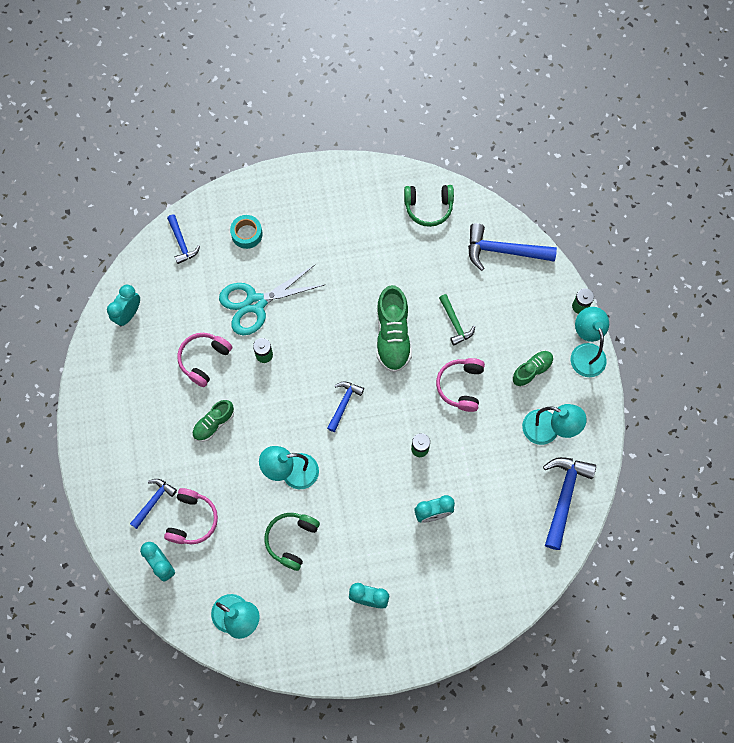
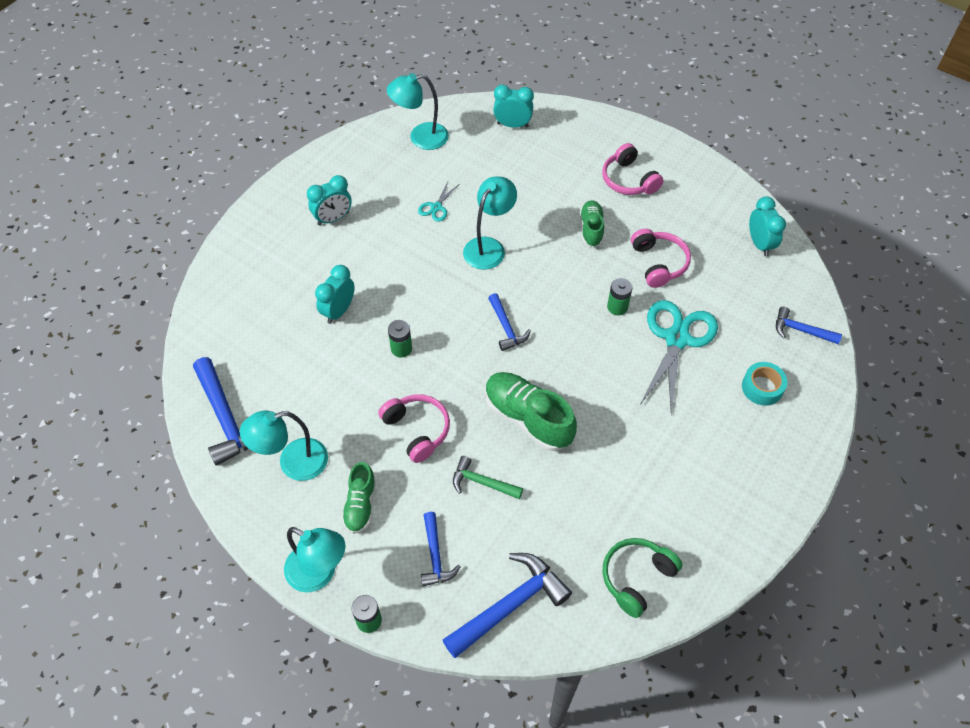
camera: 135 degrees right, 15 degrees down
(154, 501) = (568, 152): blue hammer -> blue hammer (435, 556)
(192, 520) = (526, 163): pink headphones -> pink headphones (628, 180)
(291, 540) = (436, 207): green headphones -> turquoise scissors

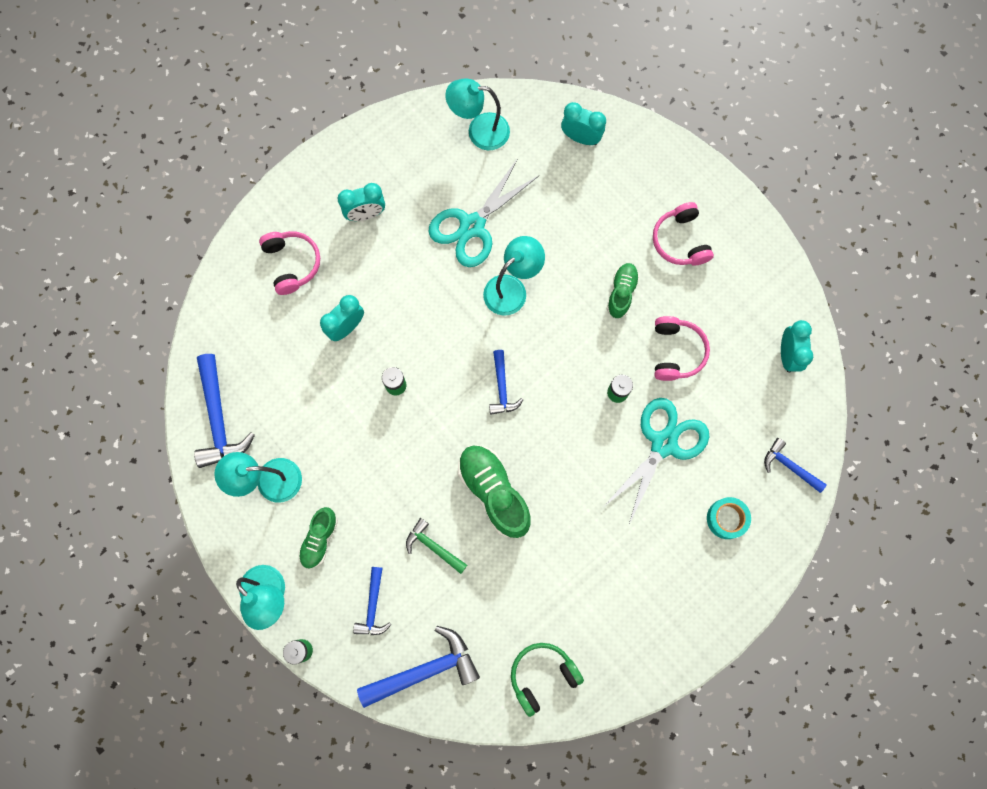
camera: 15 degrees right, 20 degrees up
(417, 430) = (388, 477): pink headphones -> pink headphones (292, 264)
(436, 207) = (472, 226): turquoise scissors -> turquoise scissors, size x2.17

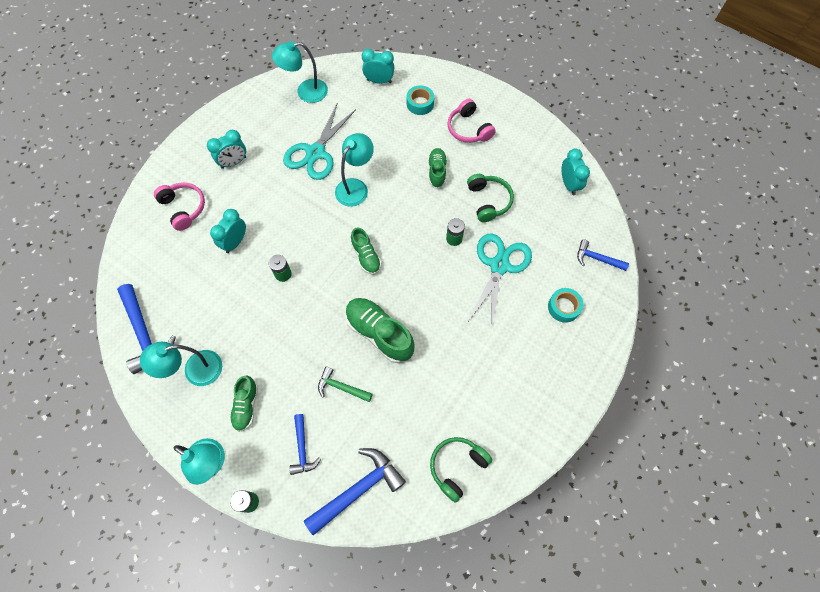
camera: 15 degrees left, 10 degrees down
(502, 388) = (366, 256): blue hammer -> green shoe
(626, 186) = (420, 104): none -> turquoise tape
(676, 352) = (488, 201): pink headphones -> green headphones

